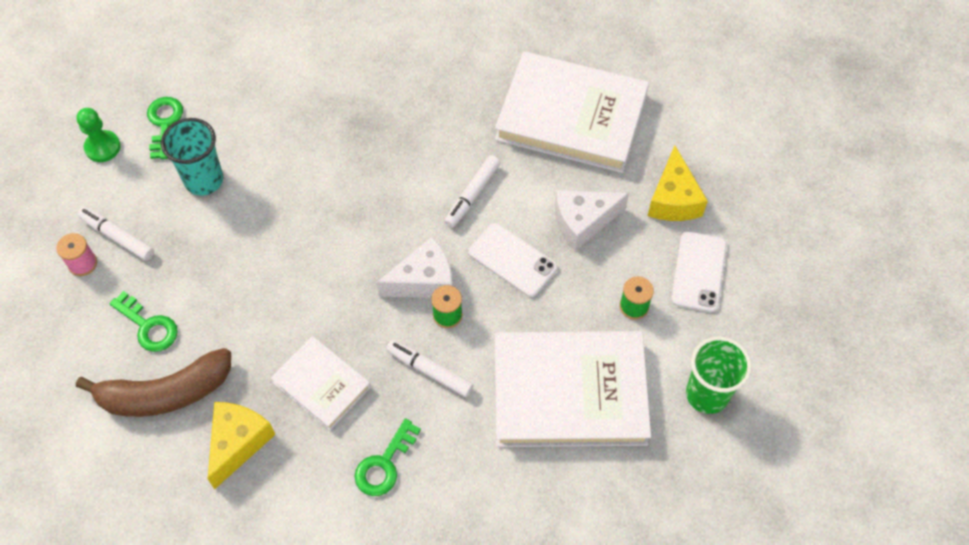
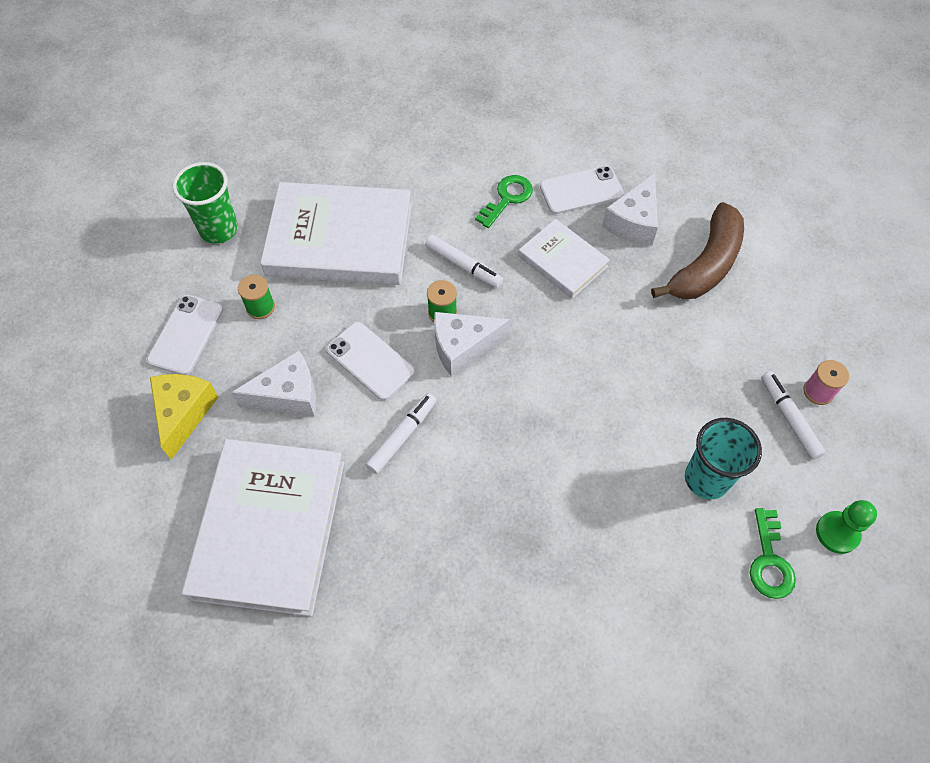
camera: 175 degrees left, 0 degrees up
(117, 237) = (789, 418): white marker -> white marker turned 150 degrees counterclockwise
(148, 326) = (734, 324): green key -> none
(165, 393) = (705, 265): brown banana -> brown banana turned 135 degrees clockwise
(238, 443) = (633, 222): yellow cheese -> white cheese
(296, 483) = (581, 190): none -> white phone
(571, 116) = (269, 528): white book -> white book turned 75 degrees clockwise

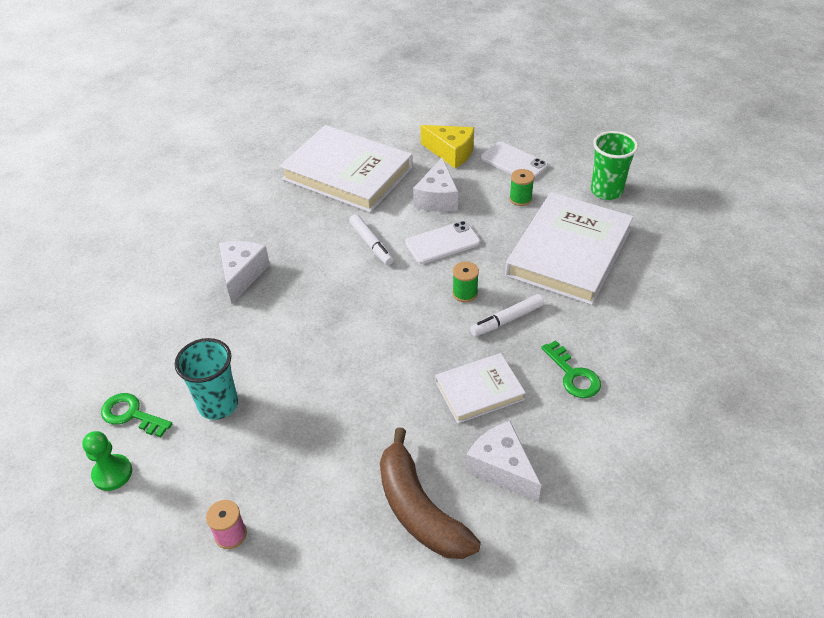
camera: 115 degrees right, 15 degrees down
(463, 347) = (426, 296): white cheese -> white cheese (242, 275)
(581, 190) = (562, 439): white phone -> none
(789, 418) = (224, 494): white marker -> none

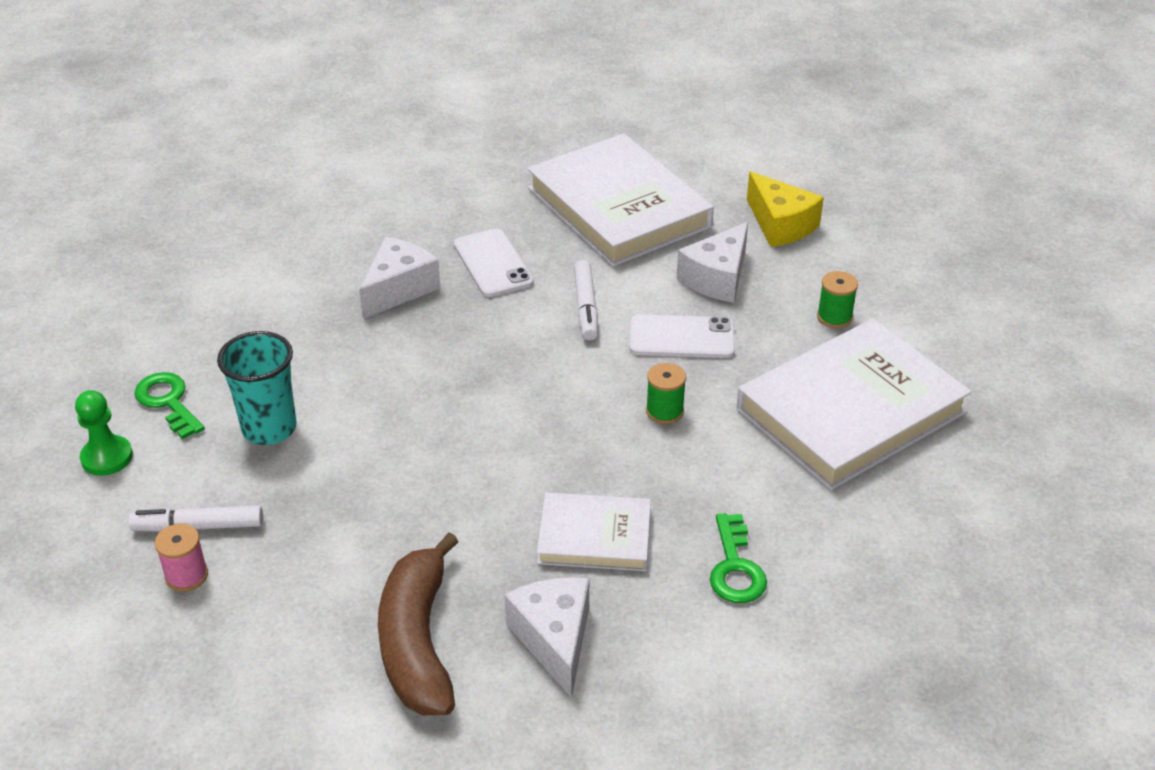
camera: 25 degrees right, 5 degrees down
(507, 320) = (696, 465): white marker -> white marker (198, 526)
(514, 162) = (862, 265): white phone -> white phone (493, 263)
(606, 191) = (972, 348): green cup -> none

